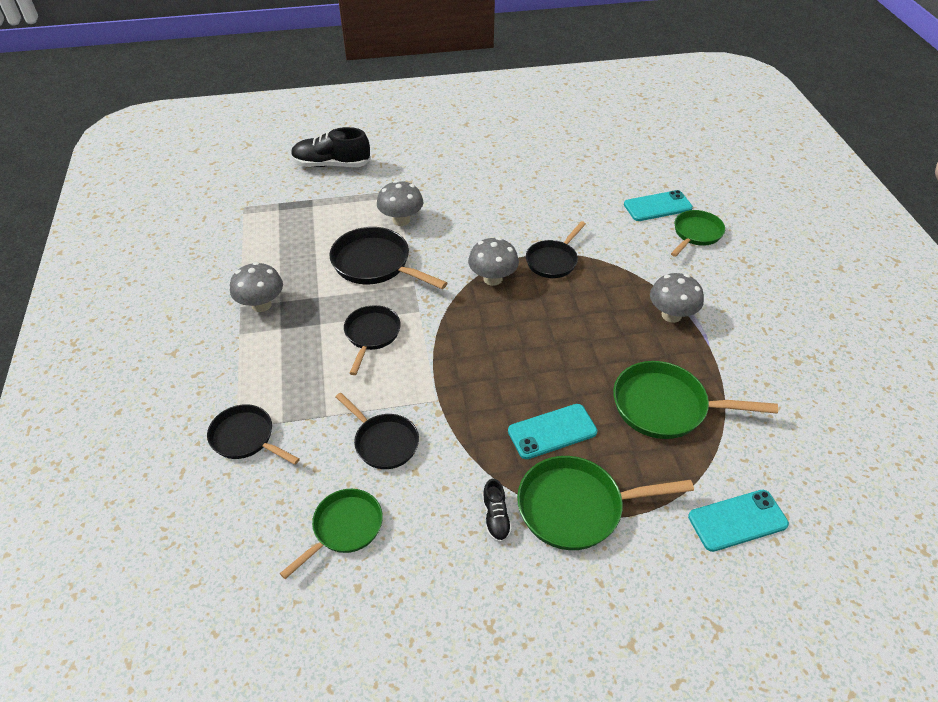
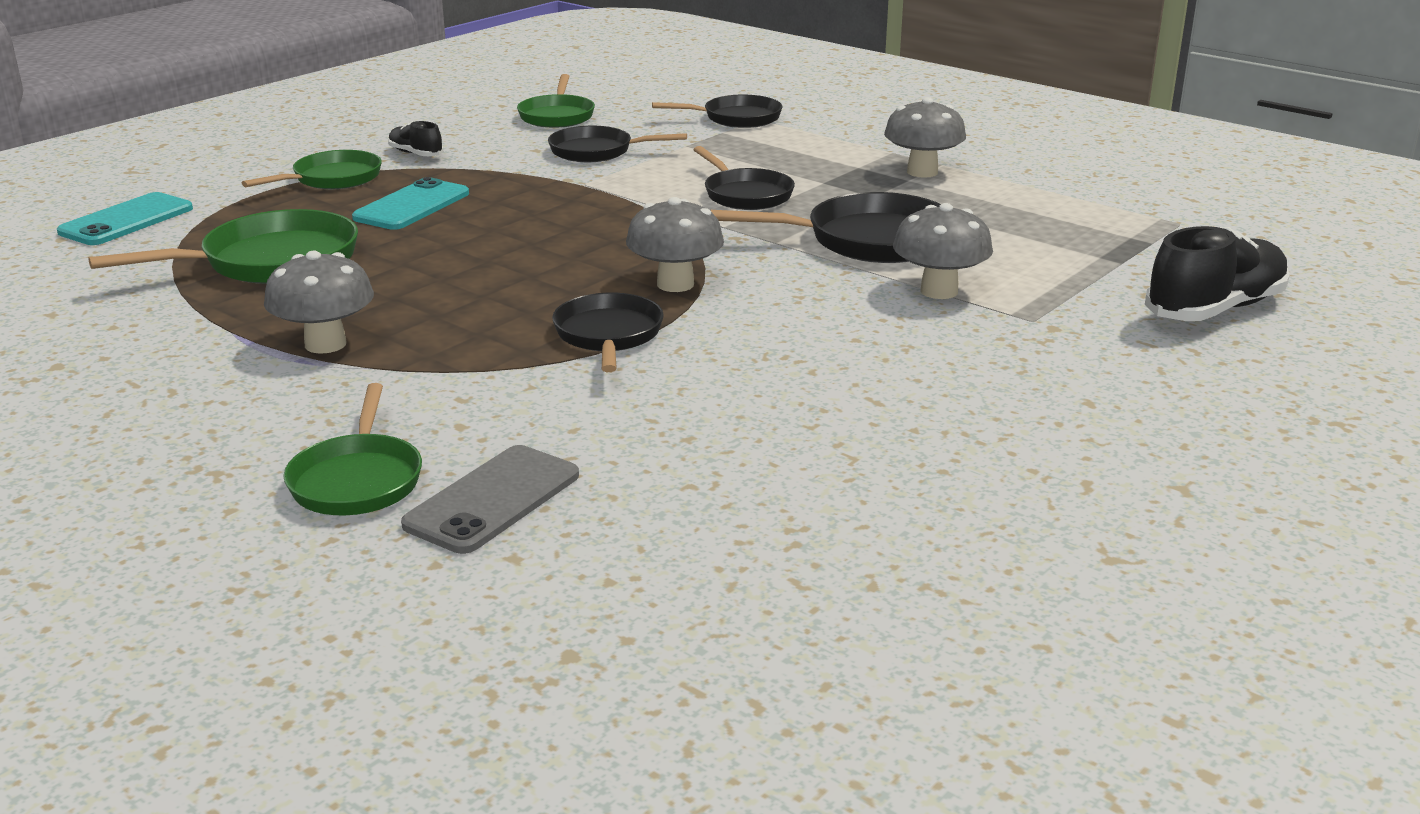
camera: 140 degrees right, 20 degrees down
(576, 507) = (332, 179): green pan -> green pan, size x0.66
(657, 206) = (492, 500): turquoise phone -> grey phone

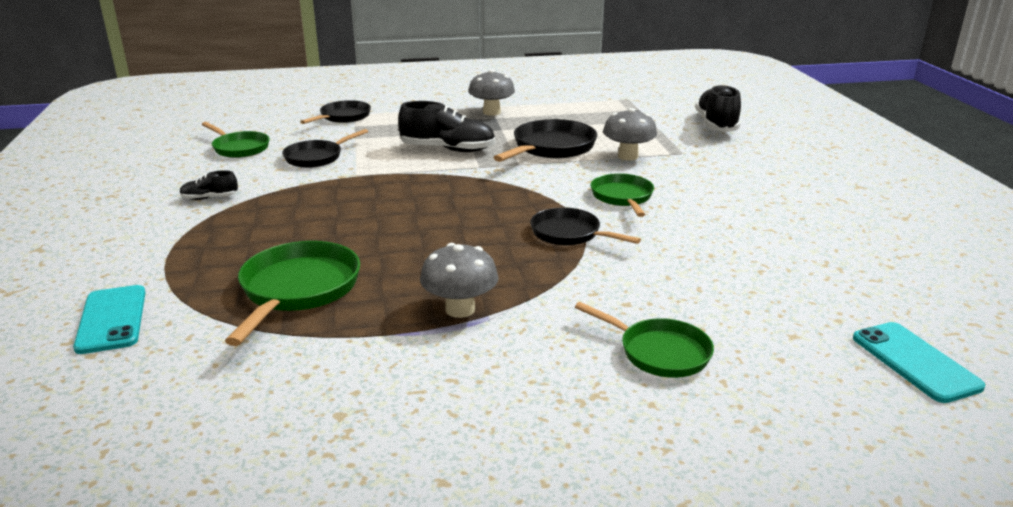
camera: 50 degrees left, 0 degrees up
(332, 179) = (195, 232): green pan -> green pan (622, 197)
(412, 206) = (293, 224): turquoise phone -> turquoise phone (915, 362)
(492, 500) = (725, 322): grey phone -> none
(675, 284) = (531, 199): grey mushroom -> none
(745, 195) = (448, 149): black pan -> black shoe

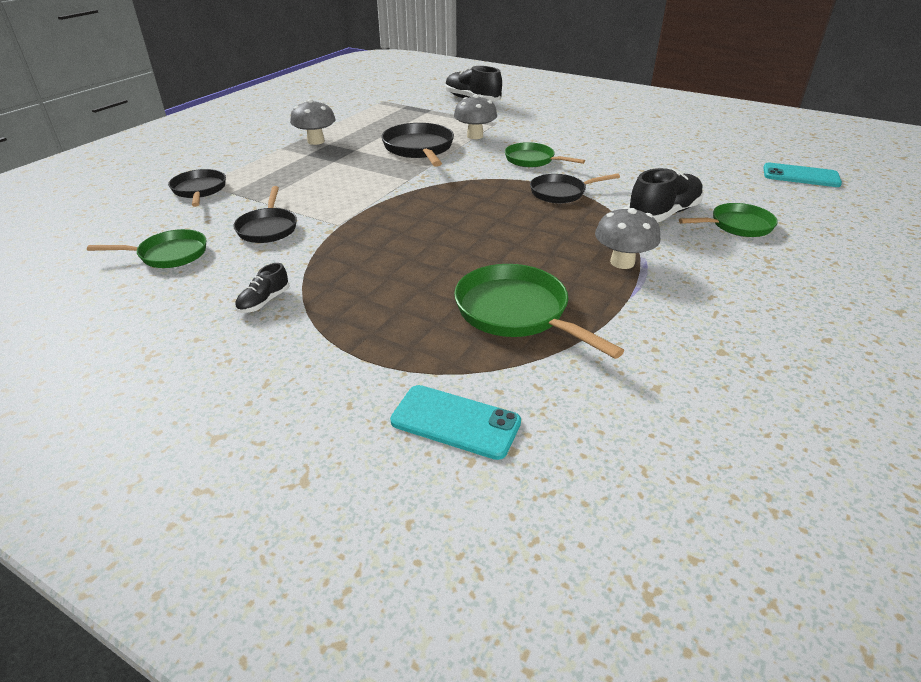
camera: 50 degrees left, 10 degrees up
(448, 149) = (355, 178): black shoe -> black shoe (663, 214)

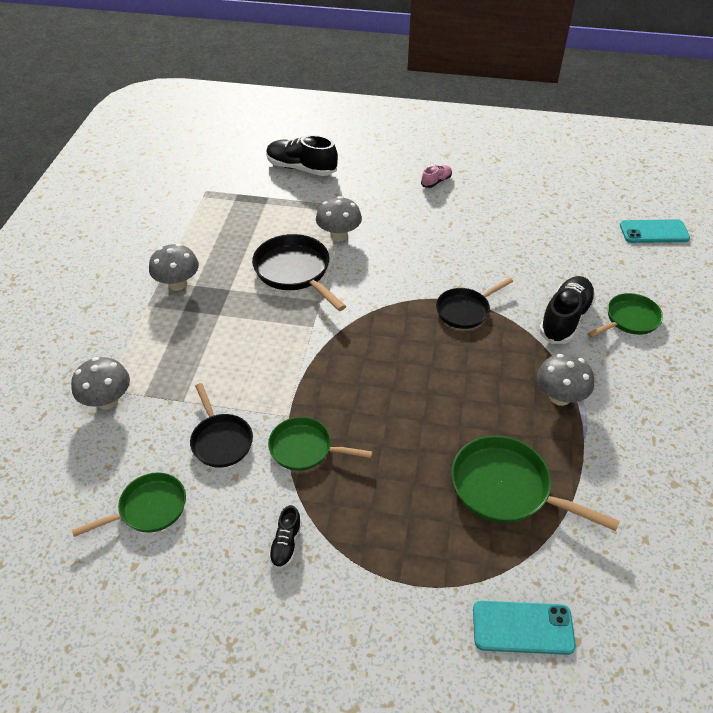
camera: 20 degrees left, 10 degrees up
(199, 190) = (107, 400): black pan -> grey mushroom
(532, 160) = (415, 264): green pan -> green pan (305, 448)
(589, 120) = (436, 181): none -> pink shoe

